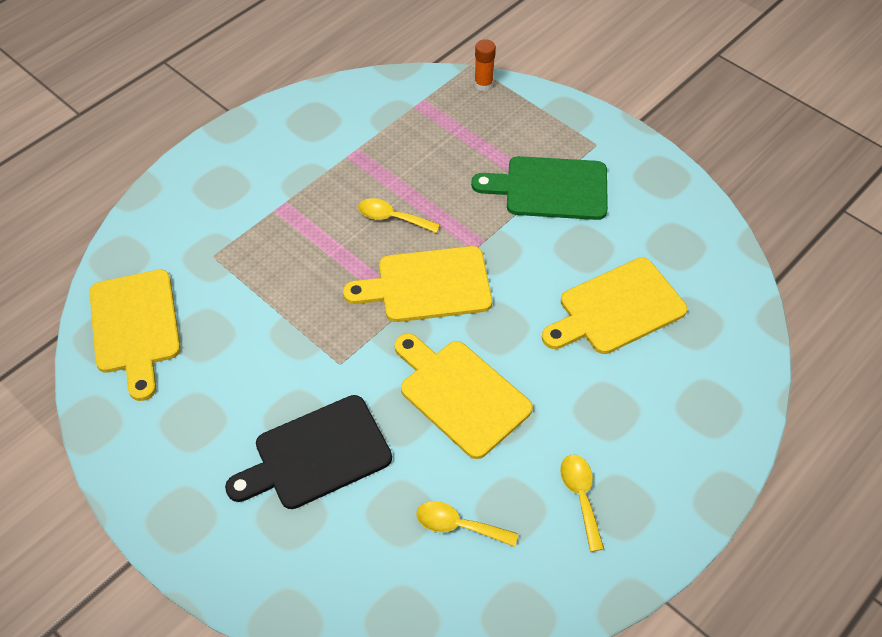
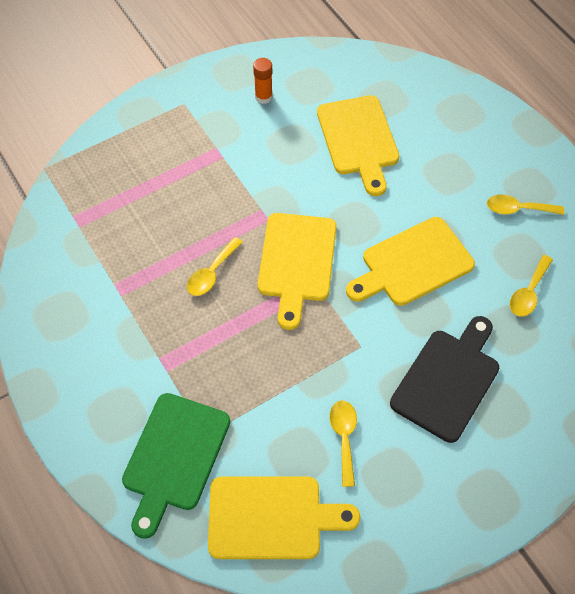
camera: 75 degrees left, 5 degrees up
(229, 369) = (344, 437): none -> yellow spoon
(316, 455) = (447, 380): black cutting board -> black cutting board turned 135 degrees counterclockwise
(483, 84) = (75, 165): orange glue stick -> orange glue stick (263, 97)
(550, 188) = (221, 149): green cutting board -> green cutting board (174, 457)

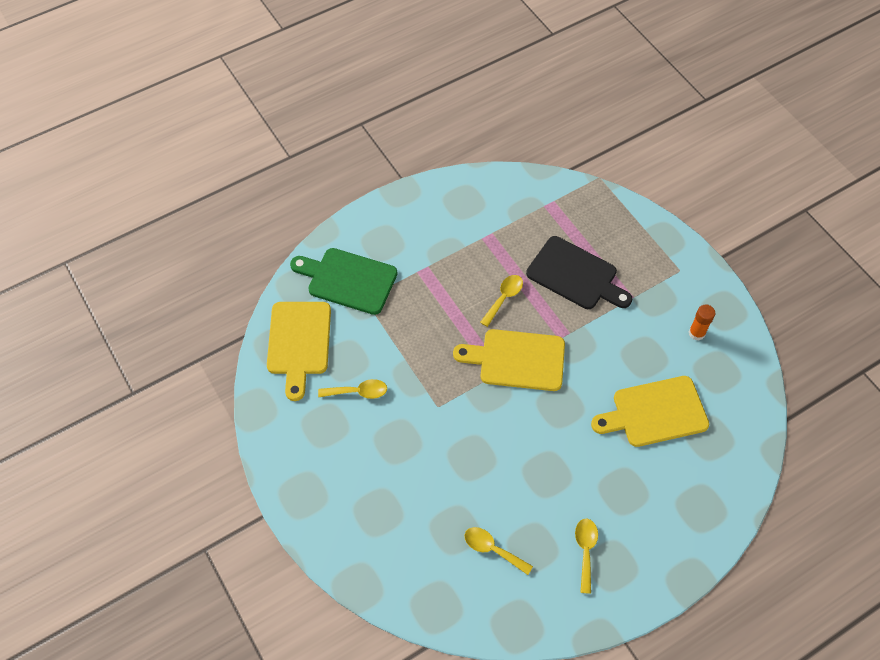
camera: 90 degrees right, 0 degrees up
(211, 273) = (504, 298): yellow spoon -> yellow spoon turned 90 degrees clockwise
(413, 264) = (519, 452): yellow cutting board -> none
(447, 380) = (405, 472): black cutting board -> black cutting board (575, 275)

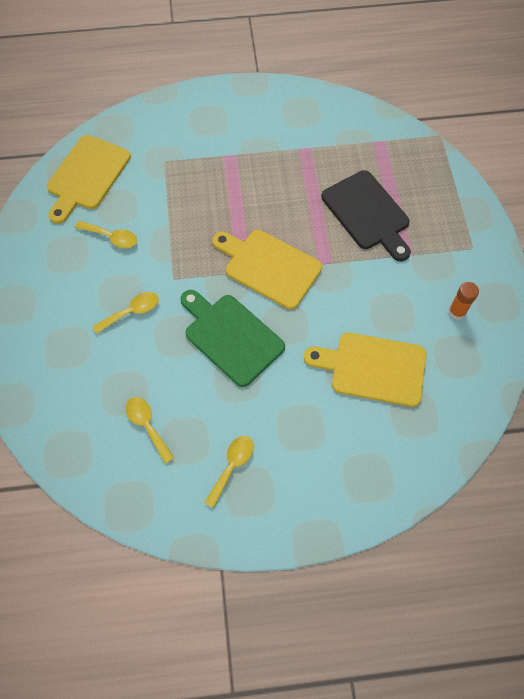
camera: 25 degrees right, 5 degrees up
(348, 280) = (159, 140): green cutting board -> green cutting board (231, 337)
(504, 298) = (288, 208): yellow spoon -> yellow spoon (132, 312)

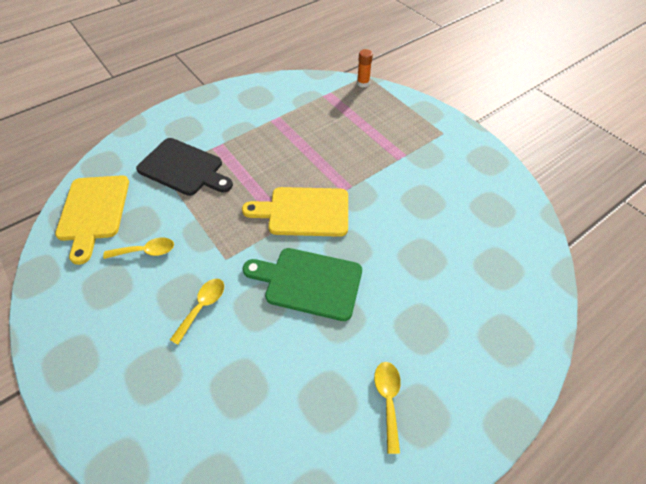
camera: 30 degrees left, 10 degrees down
(147, 425) = (281, 407): yellow spoon -> none
(367, 213) = (353, 142): black cutting board -> black cutting board (184, 168)
(373, 368) = (441, 248): yellow cutting board -> none
(456, 312) = (467, 179): orange glue stick -> orange glue stick (363, 83)

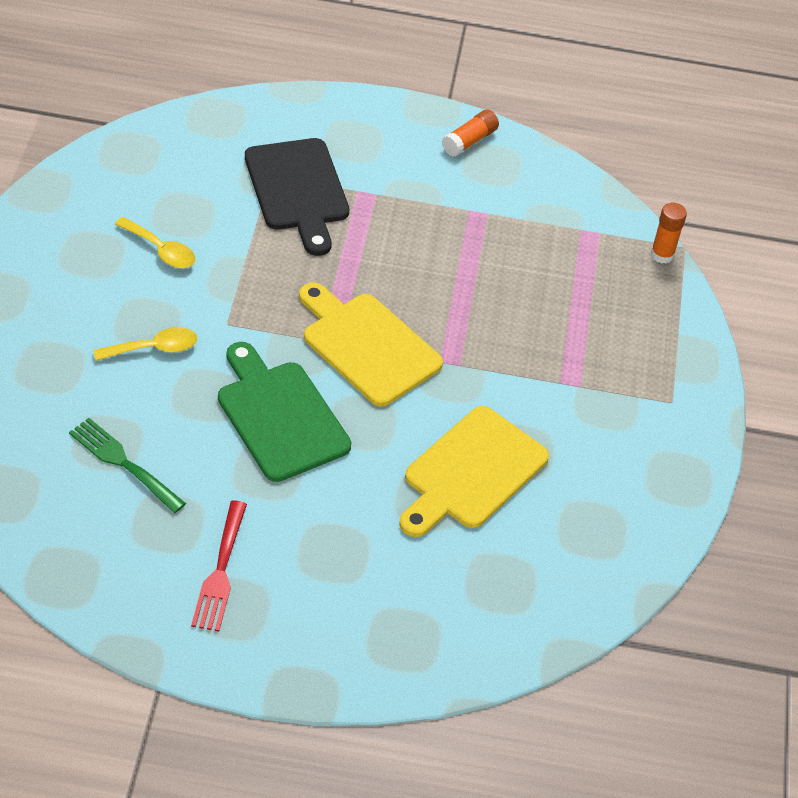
camera: 40 degrees right, 5 degrees down
(94, 211) = (155, 165): yellow cutting board -> yellow cutting board (471, 472)
(235, 94) = (469, 141): none -> orange glue stick
(262, 390) = (123, 463): none -> green fork
(388, 399) = (220, 571): yellow spoon -> red fork

